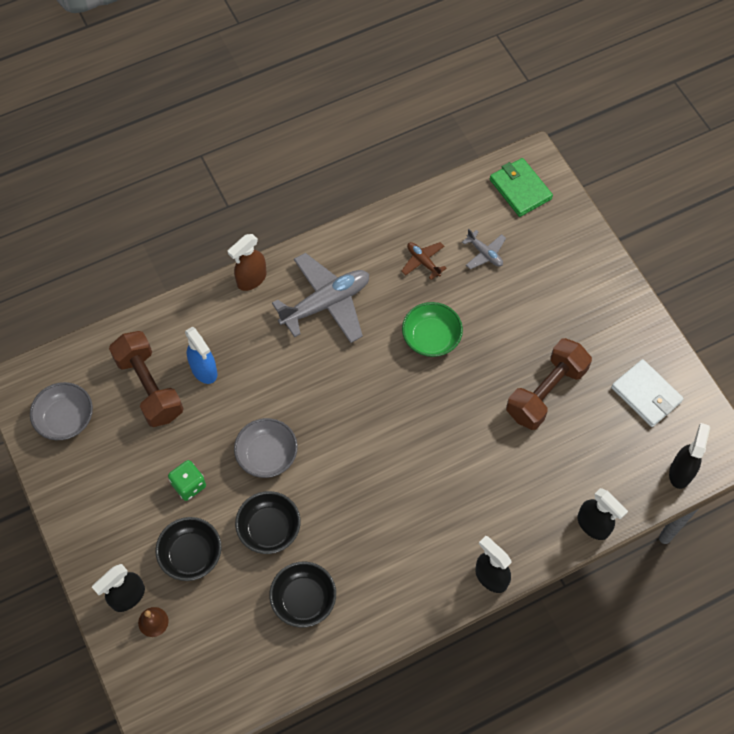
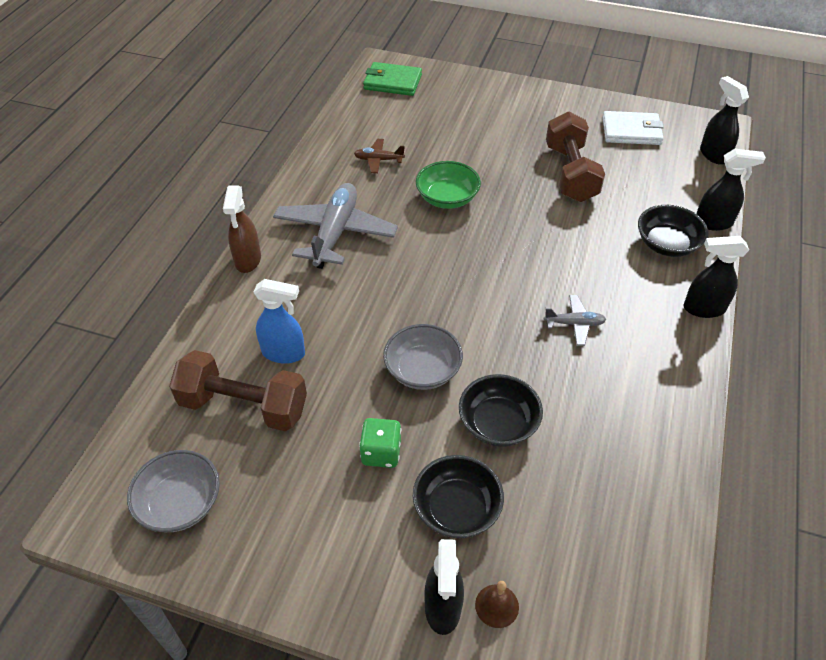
camera: 45 degrees left, 15 degrees down
(303, 599) = (600, 451): black bowl -> black bowl (667, 244)
(484, 253) = (417, 128): grey plane -> grey plane (574, 324)

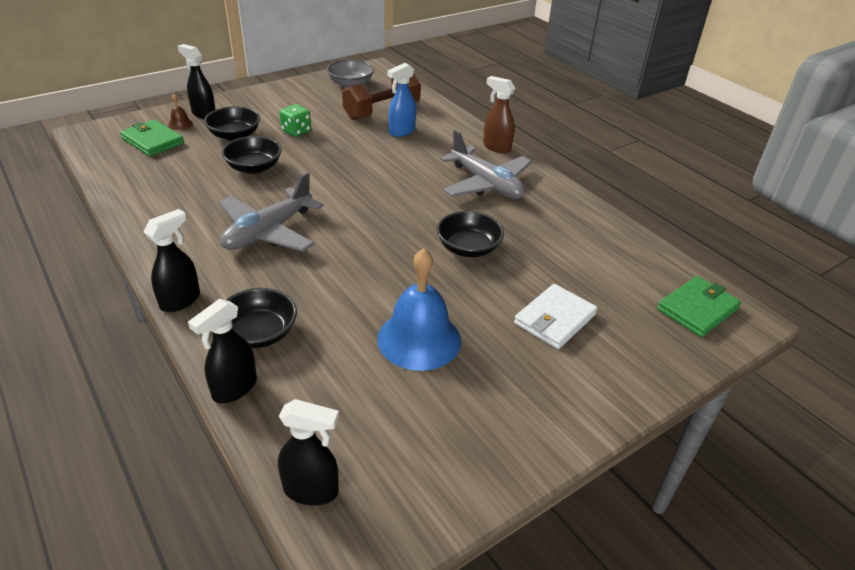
camera: 125 degrees right, 10 degrees down
(378, 160) = (559, 239): brown plane -> none
(422, 370) = (325, 163): grey bowl -> none
(447, 198) = (468, 248): green bowl -> black bowl
(565, 590) = (153, 141): none -> green wallet
(570, 173) = (419, 339): brown dumbbell -> blue bell
(574, 324) = (268, 232): grey plane -> grey plane, size x2.10
(631, 131) = (434, 445): white wallet -> white wallet (555, 319)

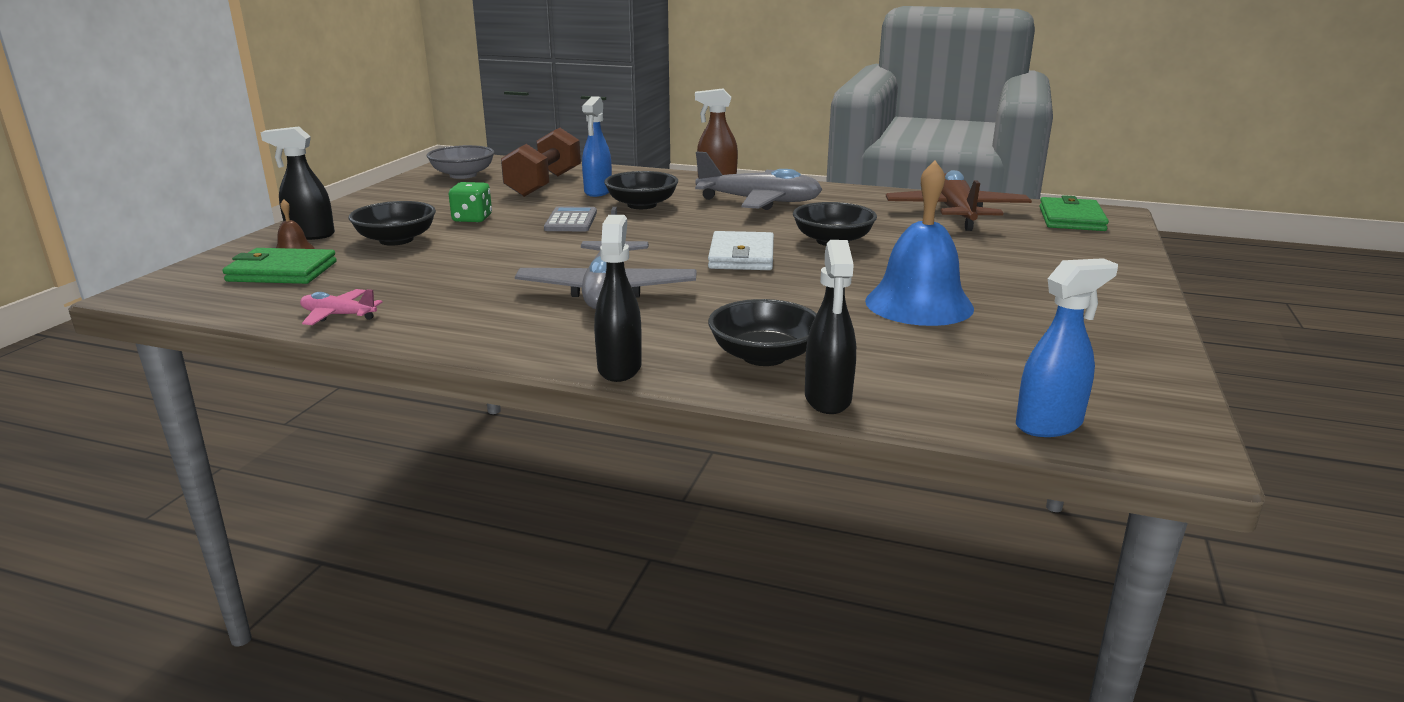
camera: 35 degrees left, 15 degrees down
(128, 189) = (338, 315): none -> pink plane
(254, 167) = (480, 255): black bowl -> black bowl (642, 205)
(311, 490) = (1049, 424): black spray bottle -> blue spray bottle
(344, 156) = (571, 221): none -> grey calculator
(555, 319) = (993, 256): white wallet -> white wallet (741, 256)
(609, 259) = (956, 213): none -> brown plane

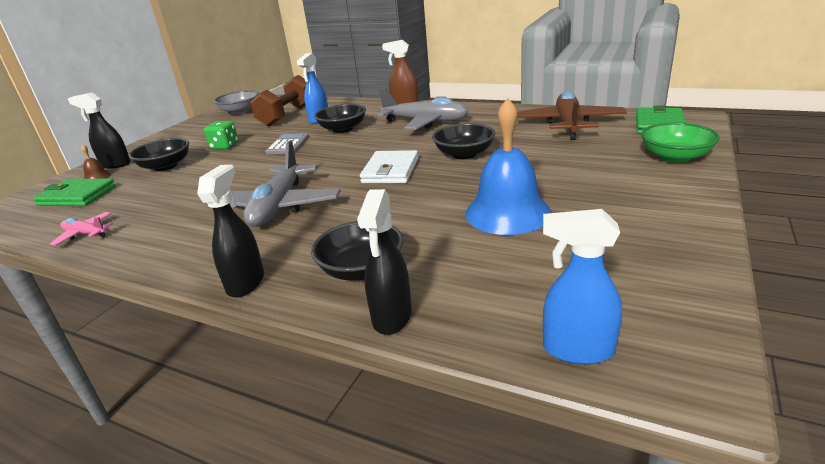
camera: 10 degrees right, 5 degrees up
(1049, 424) = (577, 349): blue spray bottle -> blue spray bottle turned 150 degrees counterclockwise
(1101, 254) = (675, 157): none -> green bowl

